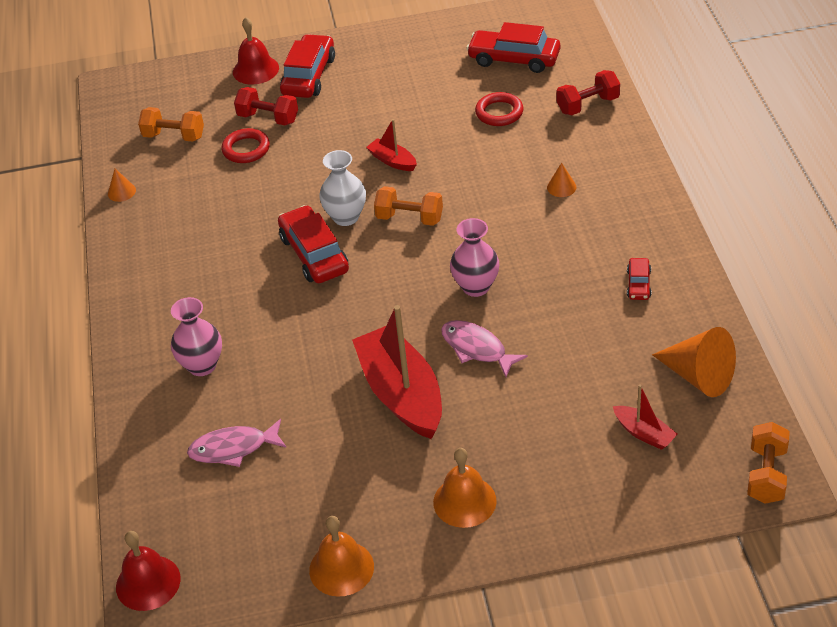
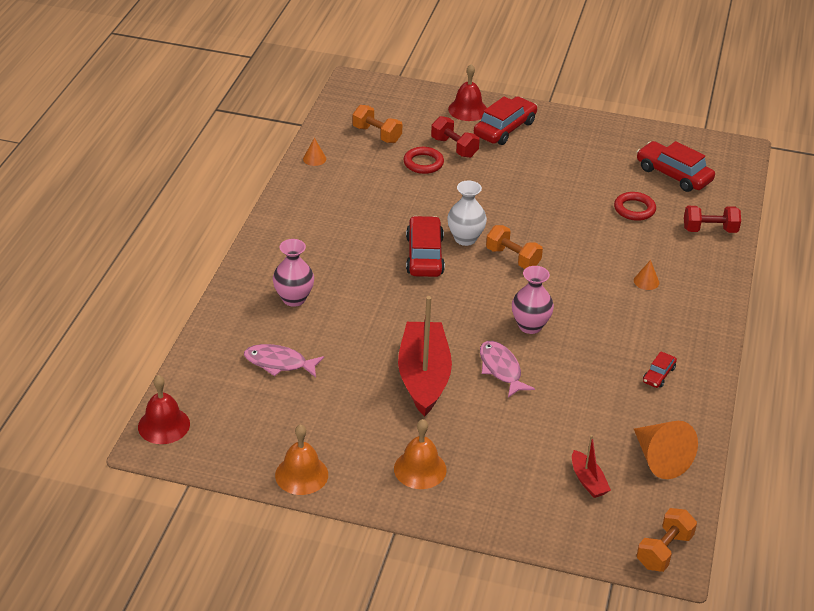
camera: 20 degrees right, 5 degrees down
(392, 161) = (527, 213): red boat -> none

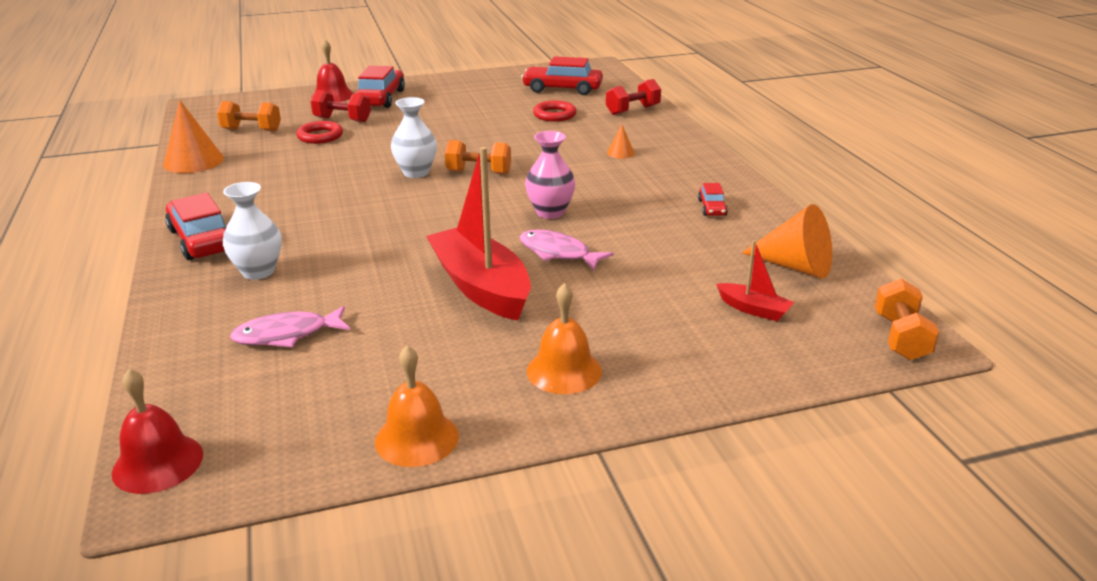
camera: 30 degrees left, 10 degrees down
(294, 299) = (258, 271): pink vase -> white vase
(314, 159) = (193, 161): orange cone -> orange cone, size x2.07
(424, 255) = (384, 195): red car -> red car (202, 240)

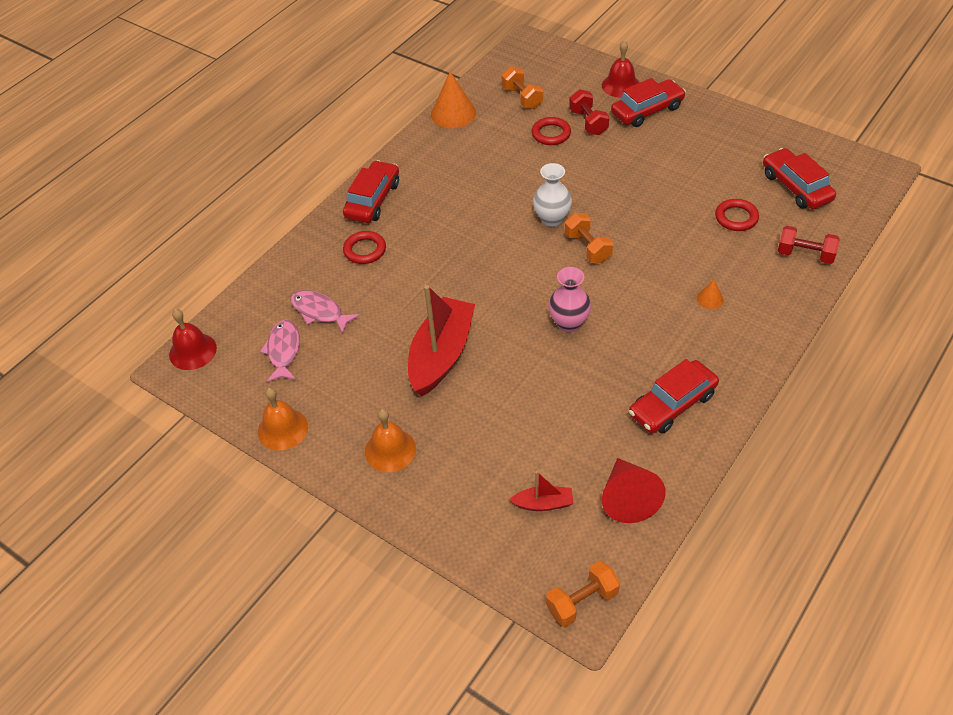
camera: 55 degrees right, 20 degrees up
(258, 271) = (365, 250): white vase -> red ring
(558, 253) = (518, 363): pink fish -> pink fish (283, 351)
(712, 208) = (672, 404): red car -> red car, size x1.96
(753, 309) = (543, 503): red boat -> red boat turned 90 degrees counterclockwise
(795, 266) = (628, 498): orange cone -> red cone

